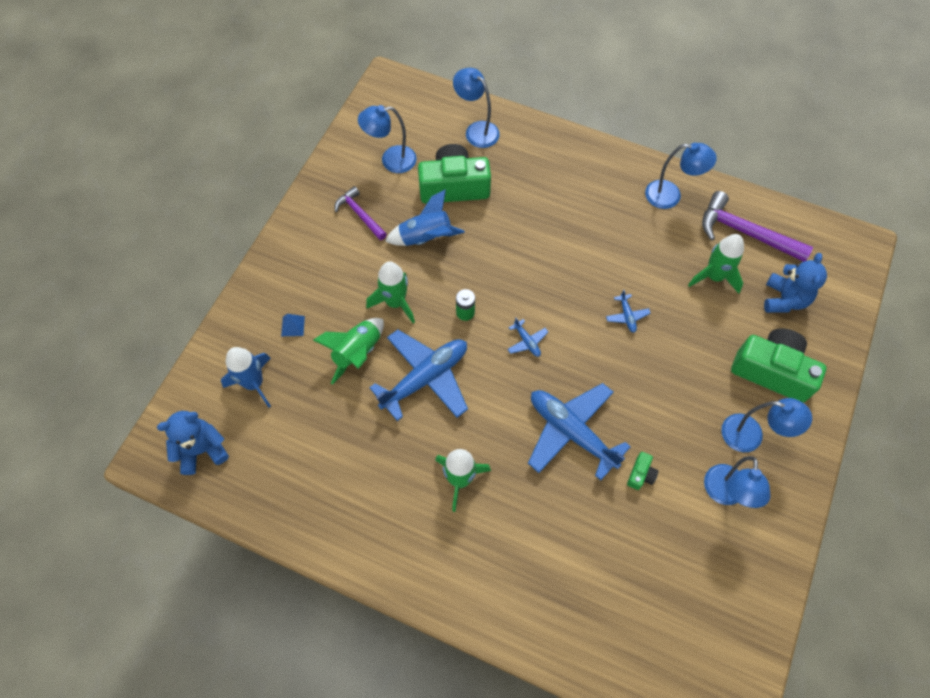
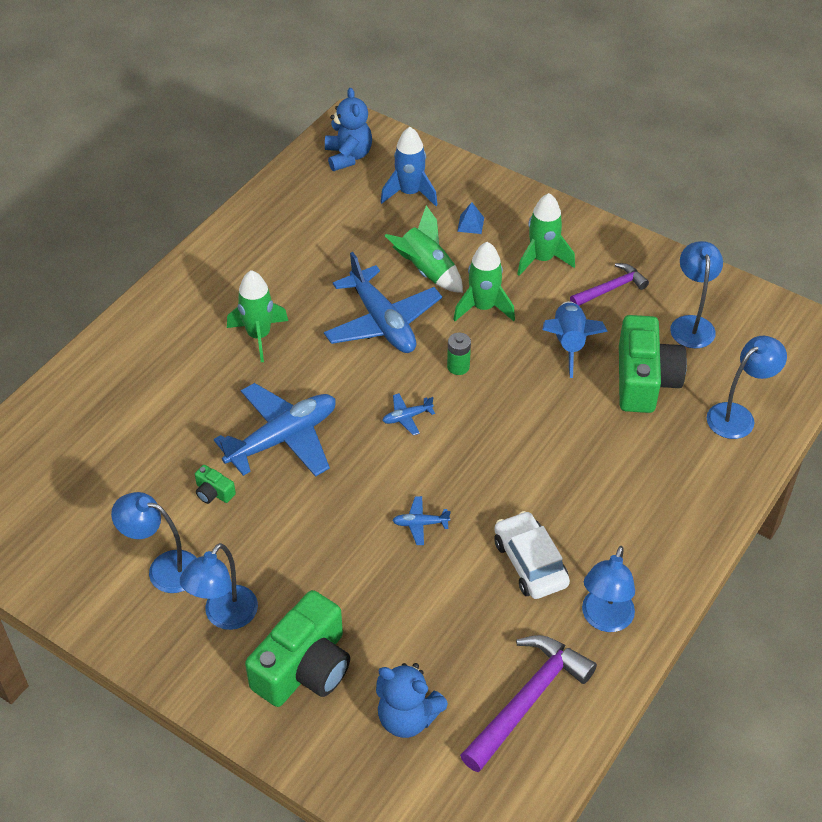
camera: 100 degrees right, 15 degrees down
(639, 242) = (530, 563): none -> white car
(714, 277) = (460, 638): green rocket -> green rocket (542, 259)

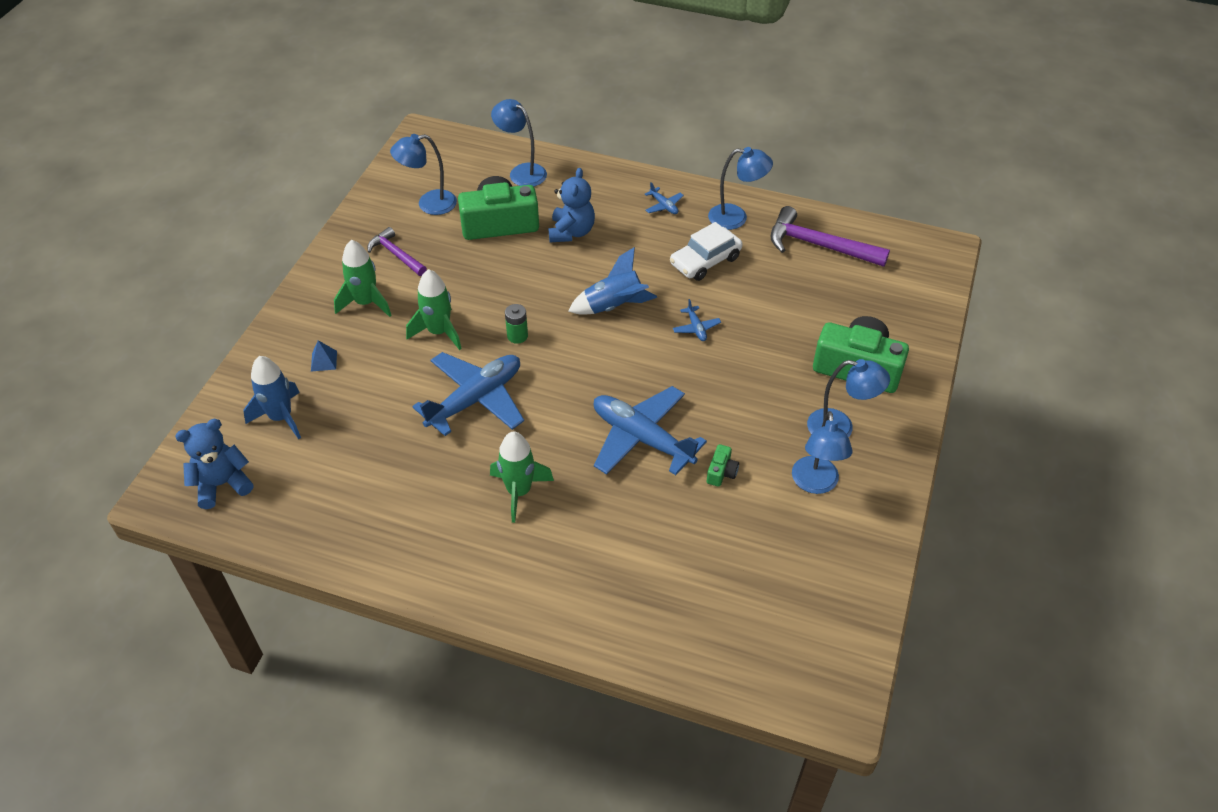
camera: 105 degrees left, 0 degrees up
(407, 417) = (587, 358): blue plane -> blue plane (664, 206)
(407, 717) = (866, 302): blue teddy bear -> blue teddy bear (571, 232)
(426, 271) = (398, 381): green rocket -> none
(569, 344) = (470, 271): blue rocket -> blue rocket (614, 306)

